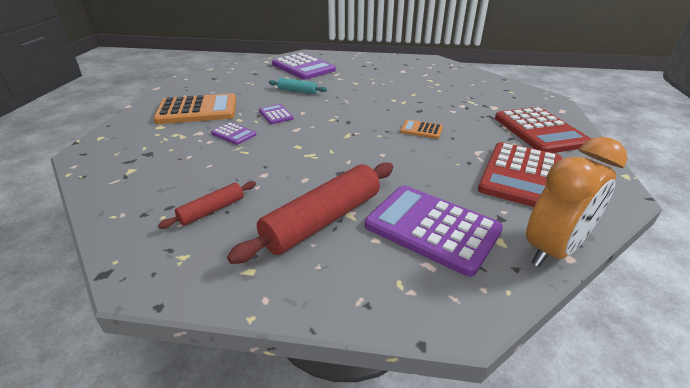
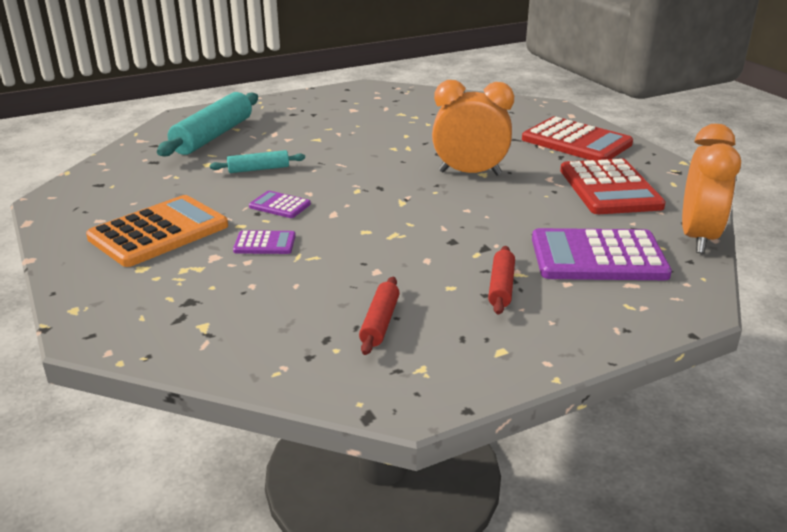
camera: 35 degrees left, 5 degrees down
(303, 67) = (213, 136): purple calculator -> turquoise rolling pin
(323, 220) = (501, 287): red rolling pin -> red rolling pin, size x0.51
(421, 130) = (470, 173): orange calculator -> orange clock

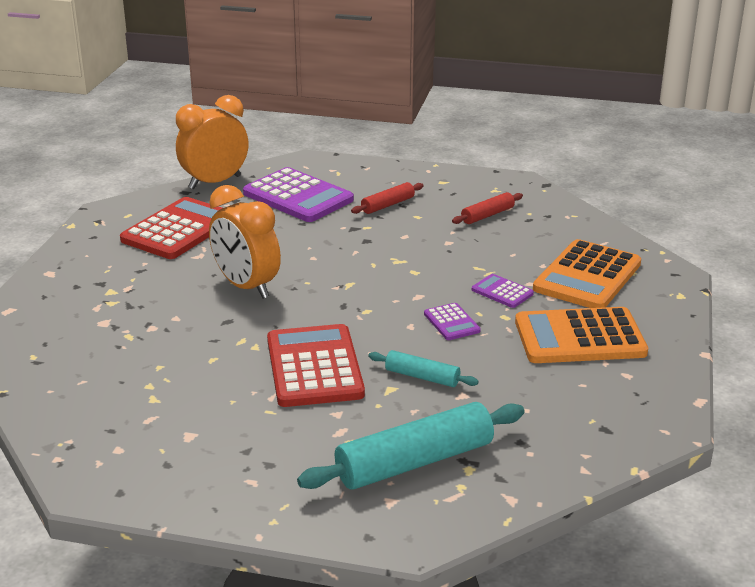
camera: 140 degrees left, 0 degrees up
(192, 291) = (587, 276): none -> orange calculator
(576, 142) = (90, 278): red calculator -> red calculator (314, 367)

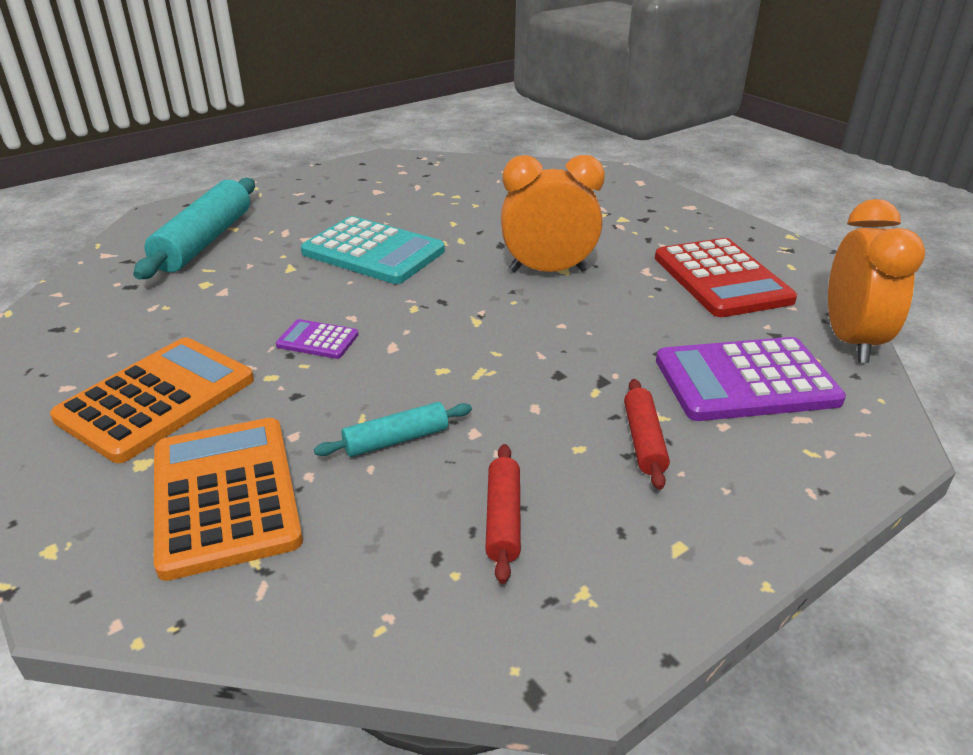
camera: 130 degrees right, 5 degrees up
(314, 367) = (373, 252): red calculator -> turquoise calculator
(422, 377) = (276, 286): turquoise rolling pin -> turquoise rolling pin (396, 440)
(502, 292) = (311, 403): purple calculator -> none

